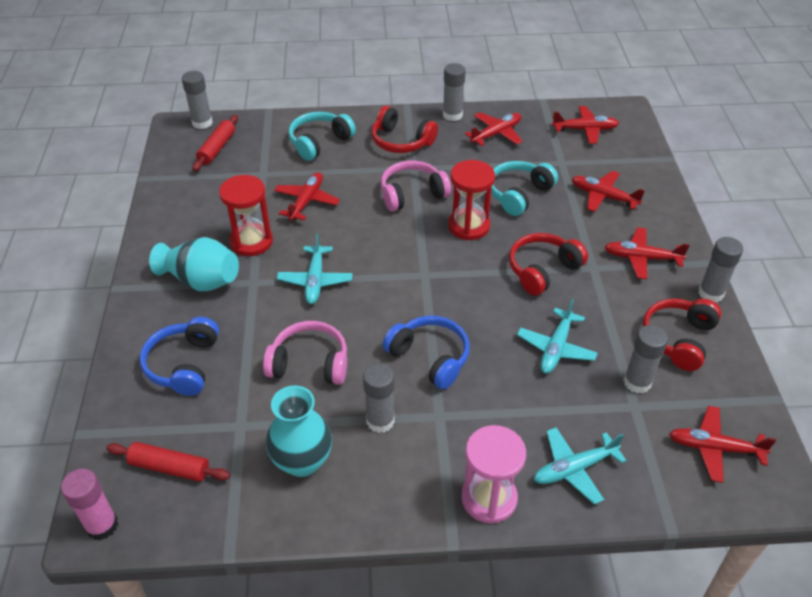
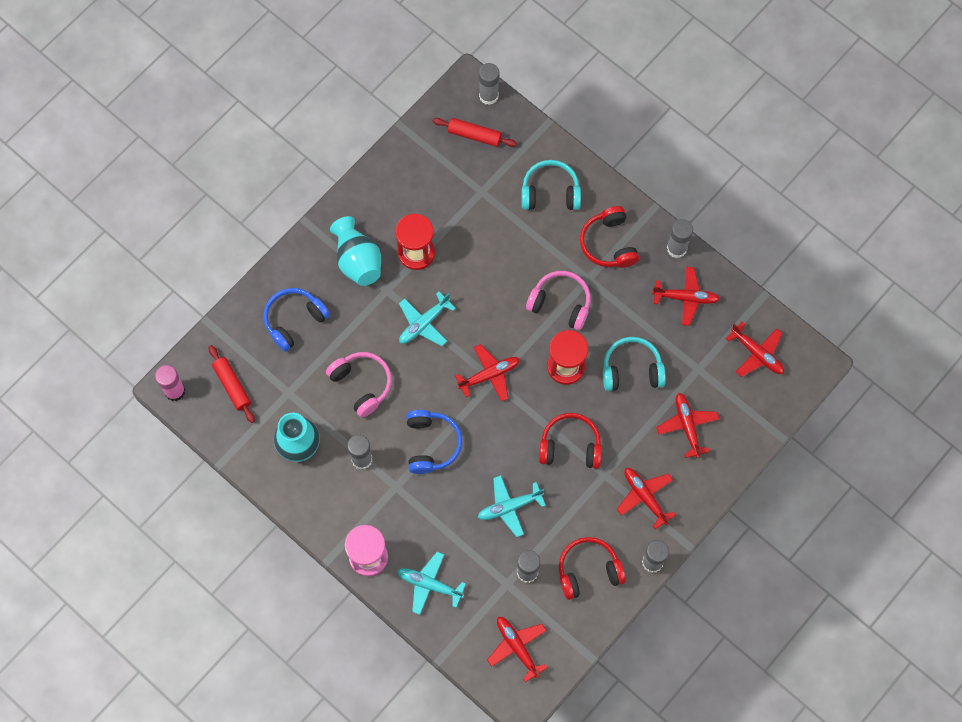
camera: 45 degrees right, 25 degrees up
(217, 148) = (474, 135): red rolling pin -> red rolling pin turned 45 degrees clockwise
(306, 201) = (485, 246): red plane -> red plane (489, 375)

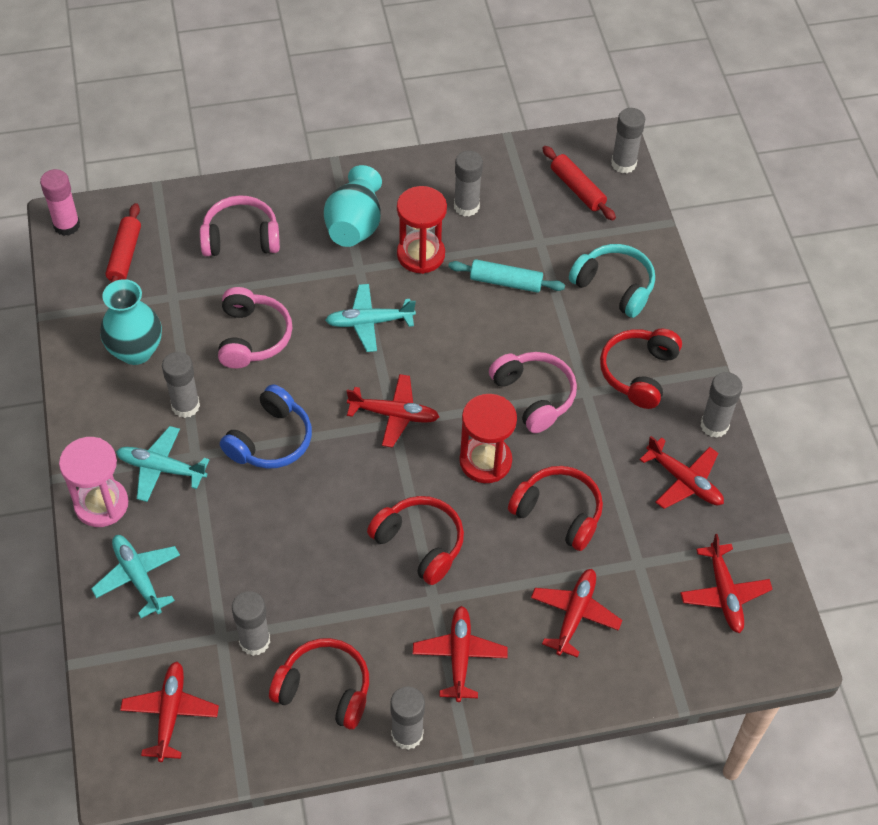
camera: 35 degrees right, 15 degrees down
(294, 320) = (241, 237): blue headphones -> pink headphones
(416, 197) = (466, 206): none -> grey glue stick
(483, 236) = (506, 282): none -> turquoise rolling pin
(509, 507) = (296, 559): turquoise plane -> turquoise plane (161, 468)
(632, 370) = (558, 513): turquoise headphones -> red headphones

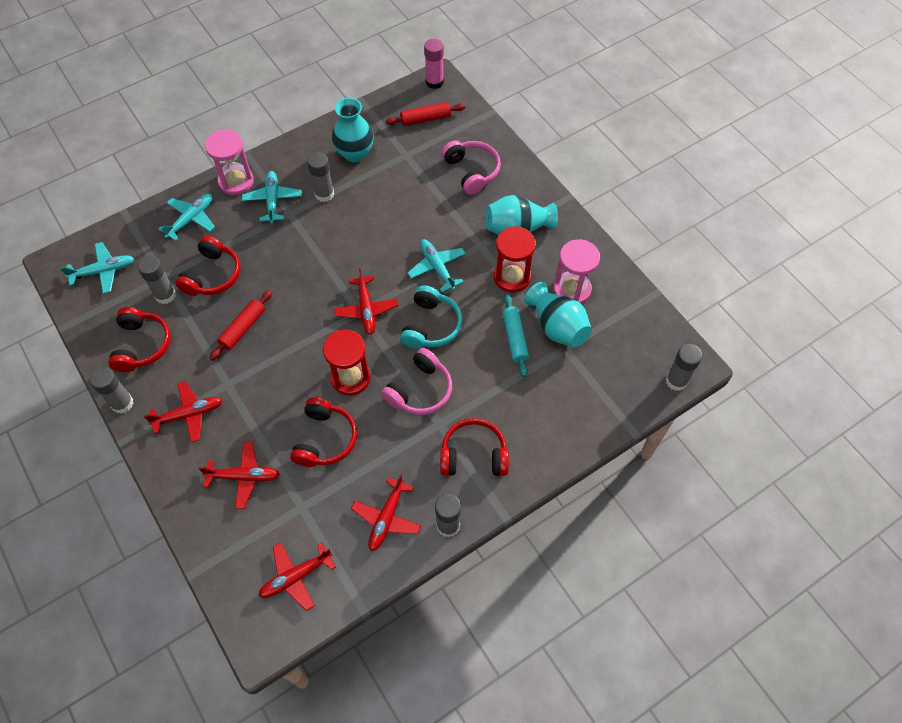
camera: 70 degrees right, 5 degrees up
(170, 713) = (103, 271): red plane -> turquoise plane
(252, 337) = (394, 208): pink headphones -> none
(270, 440) = (317, 248): blue headphones -> none
(420, 544) = (268, 361): red headphones -> red headphones (212, 275)
(466, 206) = (572, 290): grey glue stick -> pink hourglass
(509, 238) = (557, 326): none -> turquoise vase
(577, 189) = (631, 356): red rolling pin -> red rolling pin (243, 328)
(614, 286) = (548, 412): turquoise headphones -> turquoise headphones (431, 325)

